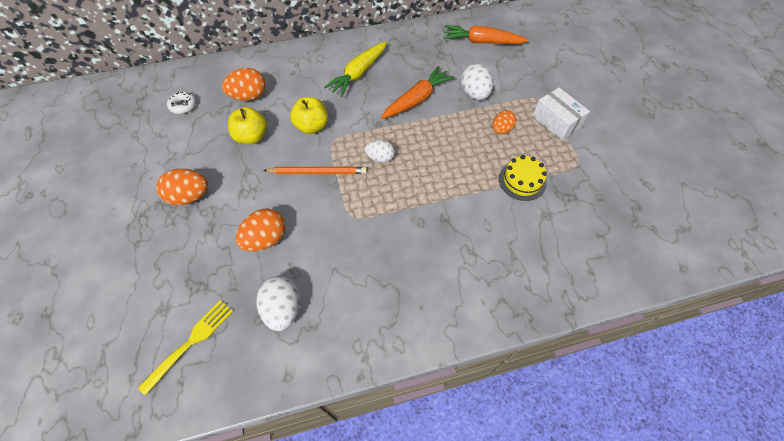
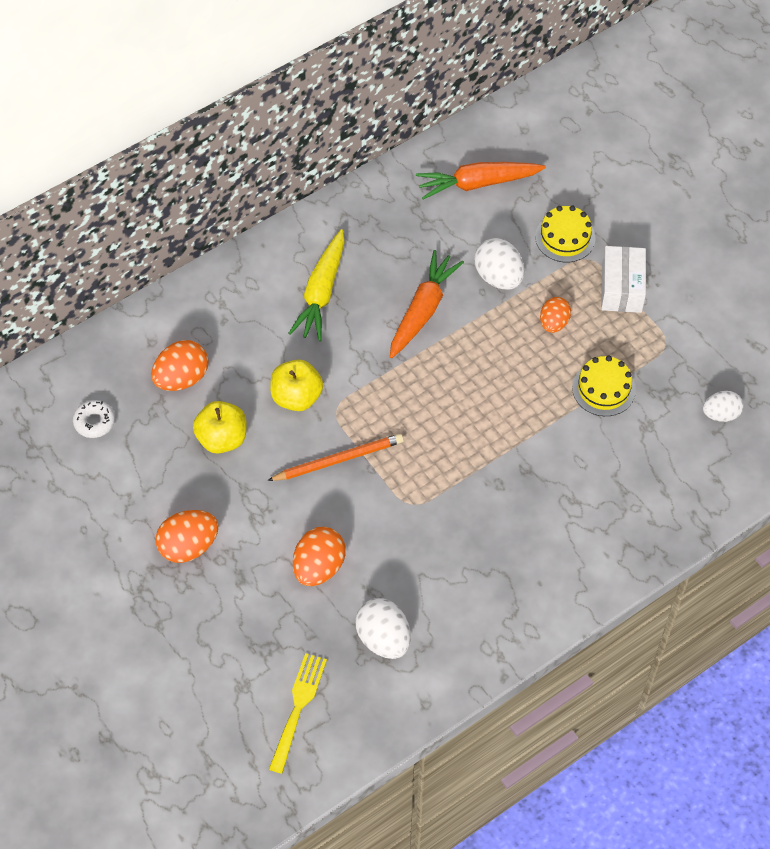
camera: 20 degrees left, 0 degrees up
(380, 158) = (411, 414): white egg -> white egg (720, 414)
(527, 83) = (565, 237): none -> yellow cake
(556, 122) = (621, 288): white box -> white box turned 60 degrees clockwise

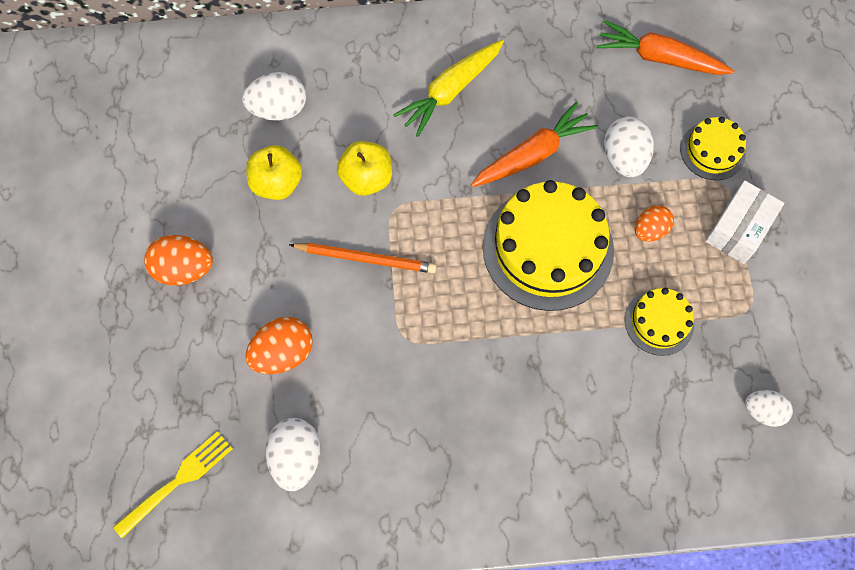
camera: 30 degrees right, 10 degrees up
(94, 422) = (180, 111): white donut -> none
(182, 378) = (278, 109): orange egg -> white egg
(482, 377) = (548, 248): none -> yellow cake

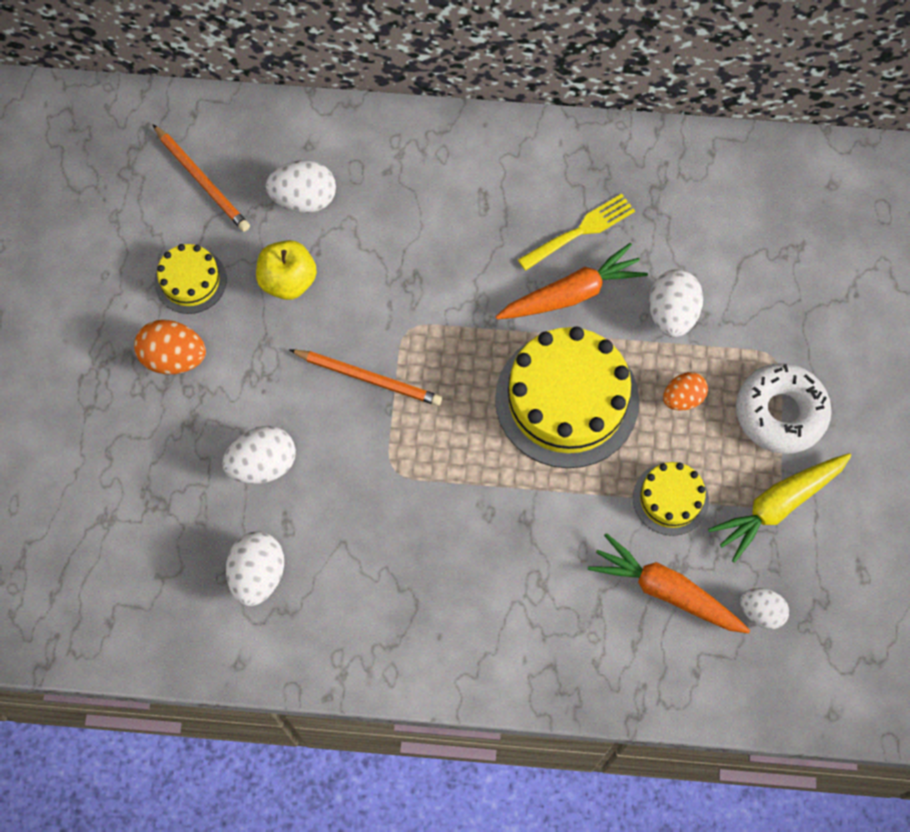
camera: 10 degrees right, 0 degrees up
(177, 482) = (131, 578): yellow fork -> yellow fork (579, 232)
(184, 107) = (202, 180): none -> orange pencil
(283, 353) = (263, 464): orange egg -> white egg
(366, 179) = (385, 291): yellow apple -> none
(450, 91) = (495, 208): yellow carrot -> yellow carrot (777, 506)
(659, 58) = (736, 207): orange carrot -> orange carrot (666, 590)
(712, 151) = (772, 321): yellow cake -> yellow cake (190, 280)
(738, 229) = (780, 413): white box -> white donut

